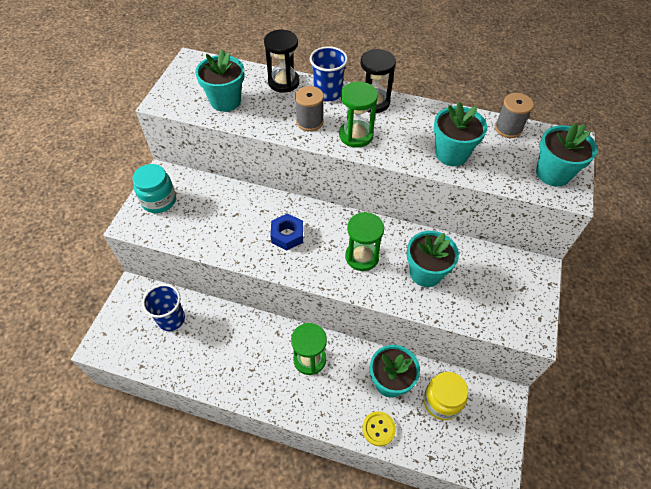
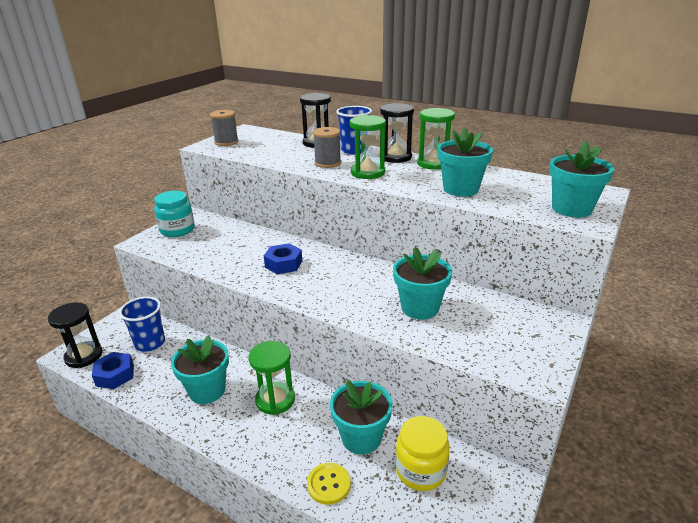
camera: 15 degrees right, 25 degrees down
(115, 346) = (84, 356): none -> black hourglass
(157, 361) = (115, 375): none -> blue nut
(225, 101) = (259, 149): turquoise flower pot -> turquoise flower pot (207, 390)
(362, 257) = (353, 287): green hourglass -> green hourglass (433, 164)
(508, 128) = (529, 179): grey spool -> grey spool (226, 142)

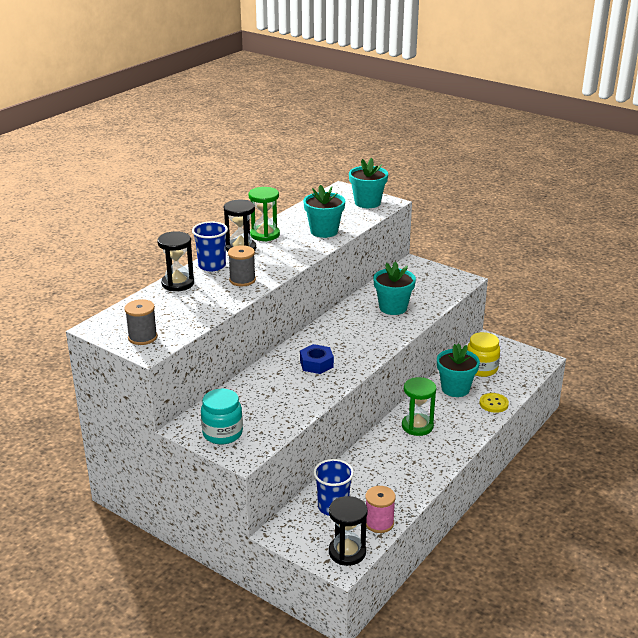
camera: 85 degrees left, 0 degrees up
(115, 375) = (379, 523): blue nut -> pink spool
(207, 390) = (404, 462): turquoise flower pot -> none
(367, 173) = (275, 263): green hourglass -> none

